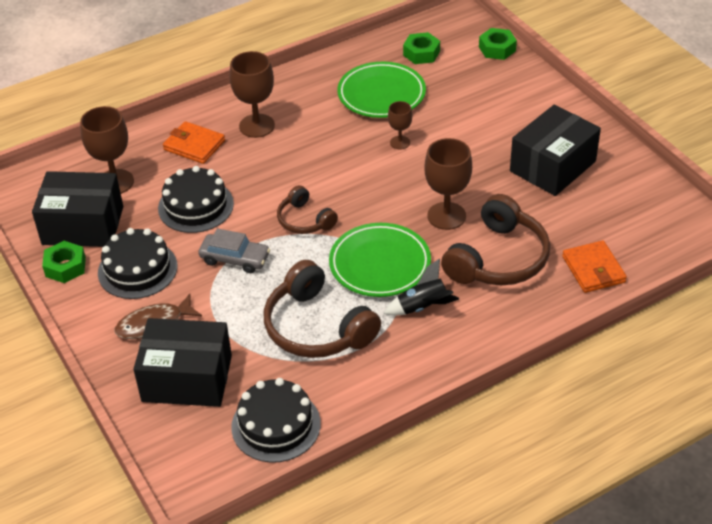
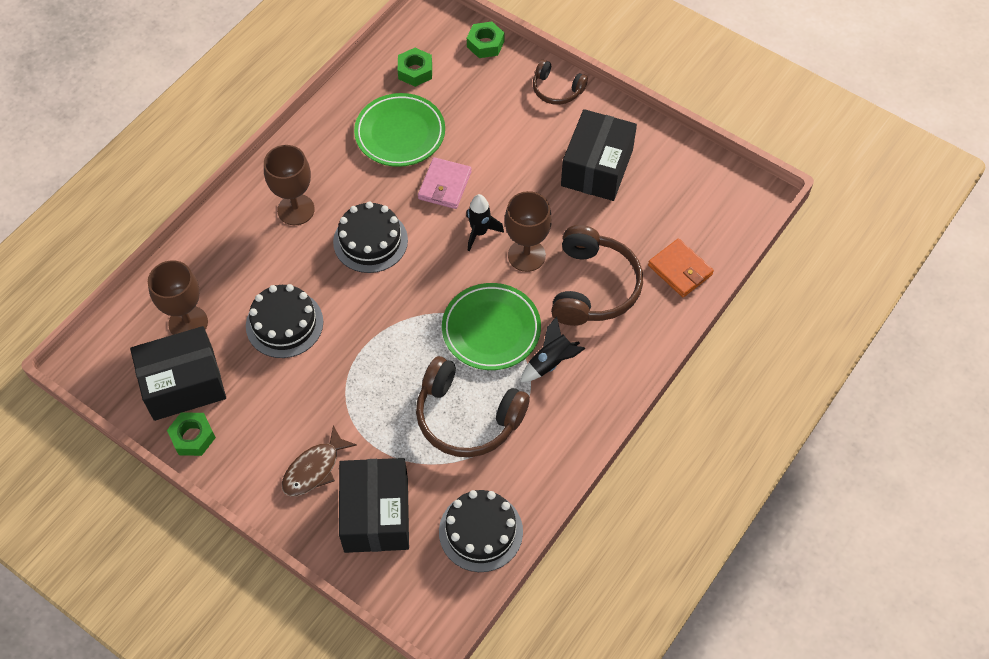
camera: 25 degrees left, 15 degrees up
(137, 269) = (266, 415): black cake -> black cake (370, 241)
(187, 378) = (376, 514): black box -> black box turned 75 degrees counterclockwise
(194, 145) = (245, 253): orange wallet -> none
(235, 259) = (353, 370): grey car -> none
(305, 220) = (398, 304): brown headphones -> brown headphones (557, 89)
(400, 142) = (444, 185): brown goblet -> pink wallet
(412, 186) = (479, 232): none -> black rocket

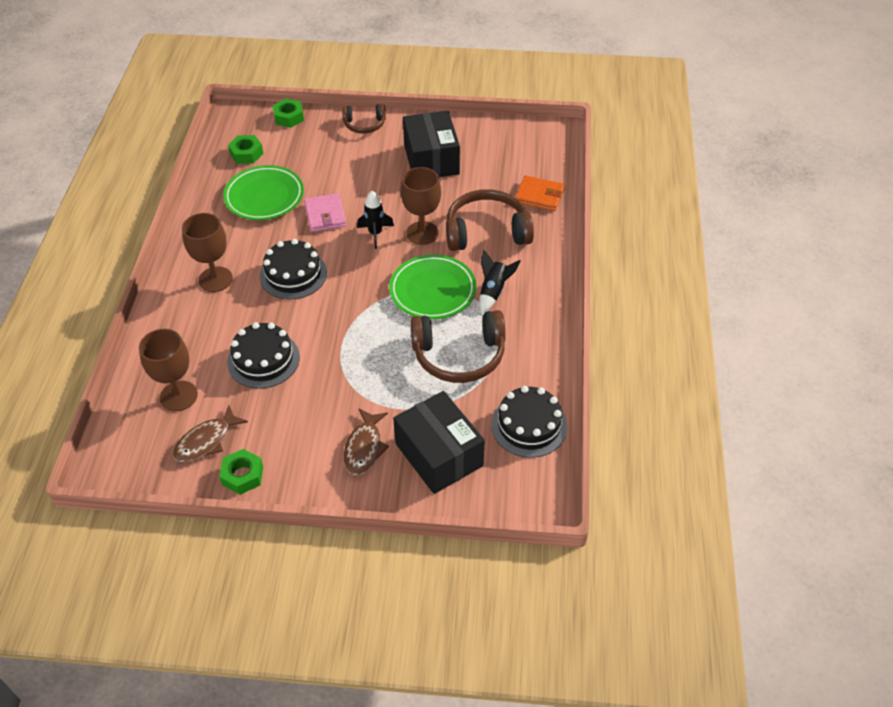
camera: 30 degrees left, 10 degrees down
(183, 384) = (206, 441): black box -> brown fish
(593, 287) = (486, 232): brown headphones -> brown headphones turned 75 degrees counterclockwise

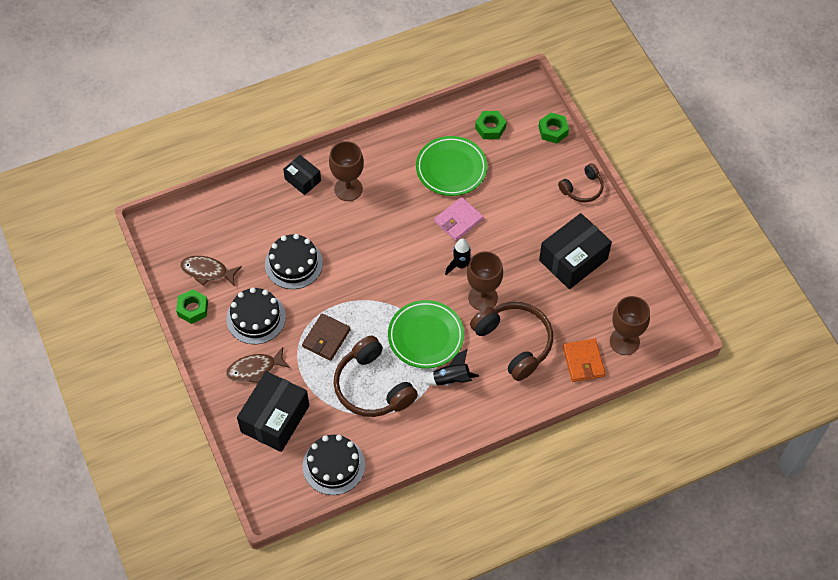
camera: 60 degrees right, 10 degrees up
(170, 310) = (302, 180): none -> black box
(178, 396) = (233, 232): brown goblet -> brown goblet (624, 341)
(293, 274) = (384, 235): black cake -> black cake (256, 318)
(364, 124) = (582, 188): brown headphones -> brown headphones turned 90 degrees counterclockwise
(374, 369) = (326, 338): none -> brown wallet

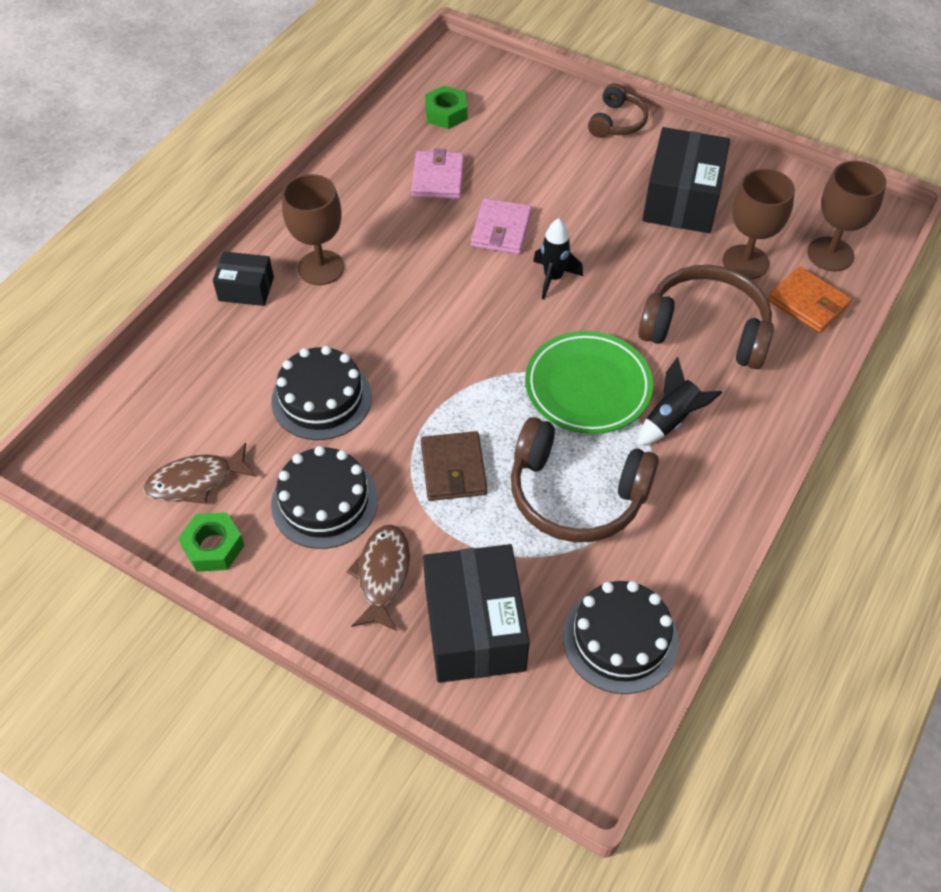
camera: 35 degrees left, 5 degrees down
(255, 369) = (382, 575): brown fish -> brown fish turned 150 degrees clockwise
(451, 168) = (438, 178): green plate -> pink wallet
(483, 297) = (616, 299): brown goblet -> brown goblet (745, 262)
(553, 131) = (524, 82): green nut -> none

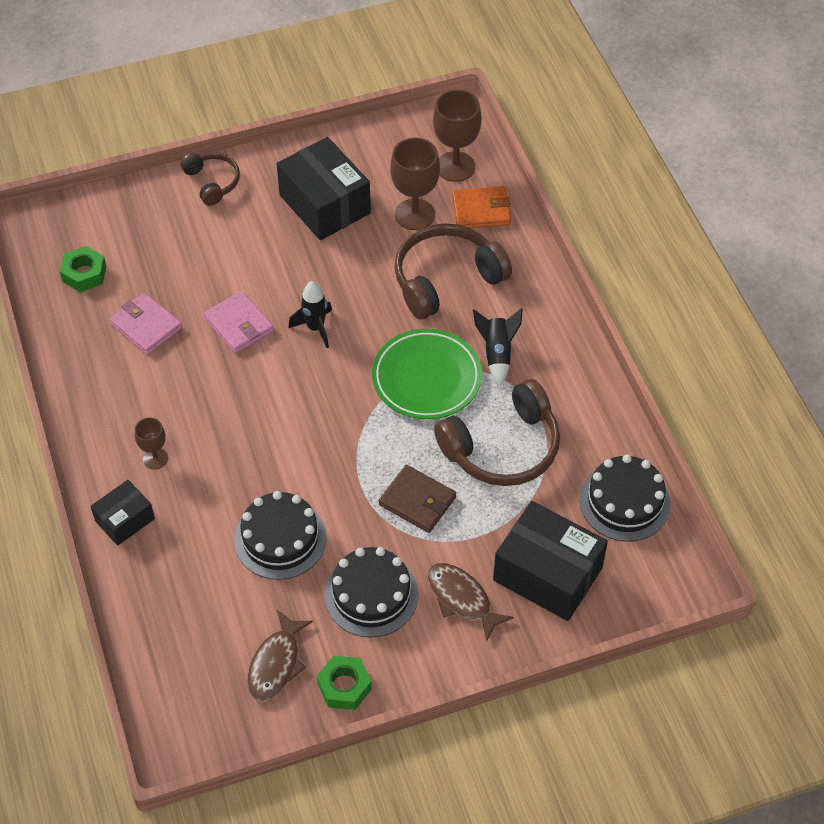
camera: 50 degrees left, 0 degrees up
(321, 268) = (155, 458): brown goblet -> brown goblet, size x0.56

